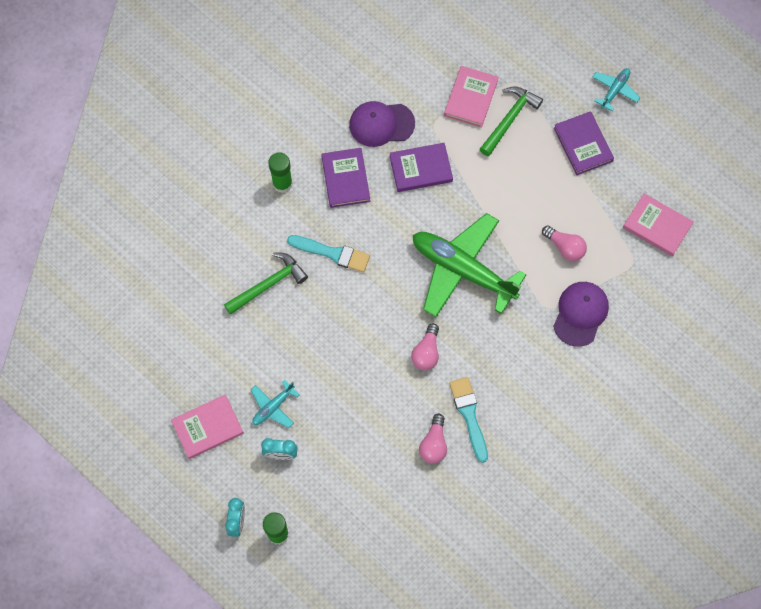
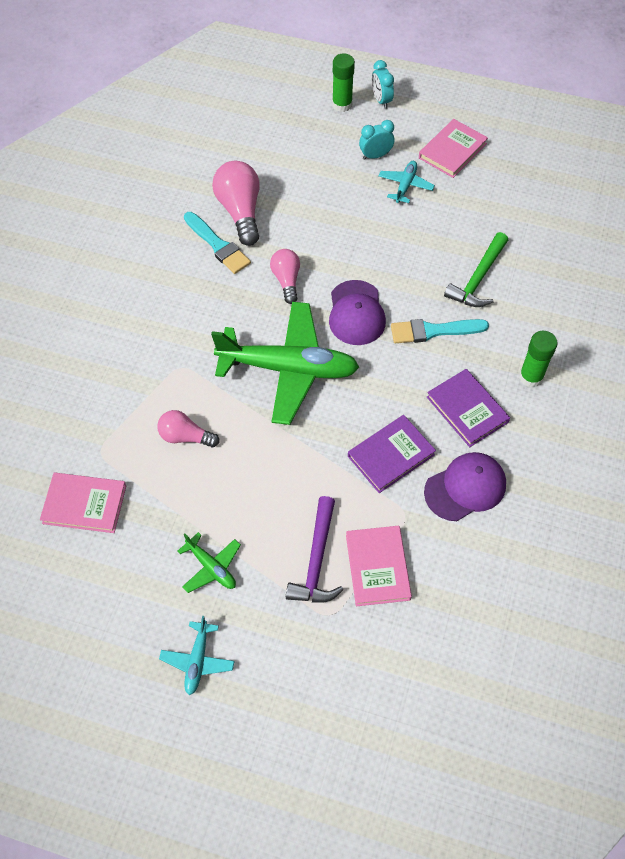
camera: 155 degrees right, 10 degrees down
(434, 444) = (240, 211): pink light bulb -> pink light bulb, size x1.62
(509, 119) = (317, 560): green hammer -> purple hammer
(580, 314) = (141, 376): purple cap -> purple cap (356, 313)
(583, 144) = (211, 567): purple book -> green plane

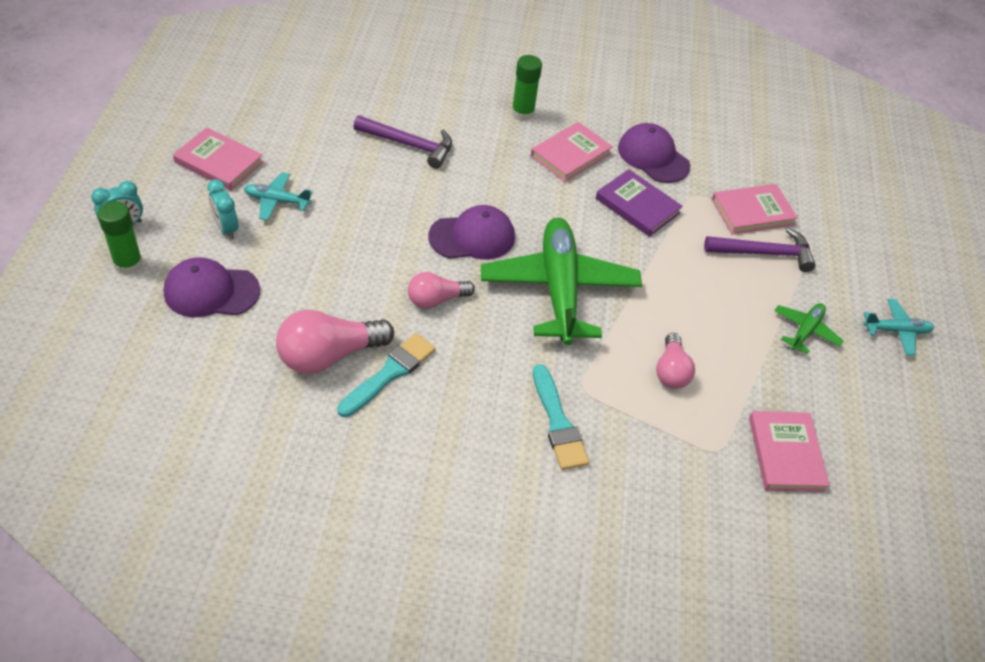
camera: 105 degrees left, 10 degrees down
(311, 148) = (211, 291): none -> purple cap
(433, 331) = (483, 177): turquoise brush -> turquoise brush (558, 423)
(467, 410) = (571, 155): purple book -> pink book
(478, 278) = (409, 145): green hammer -> purple hammer

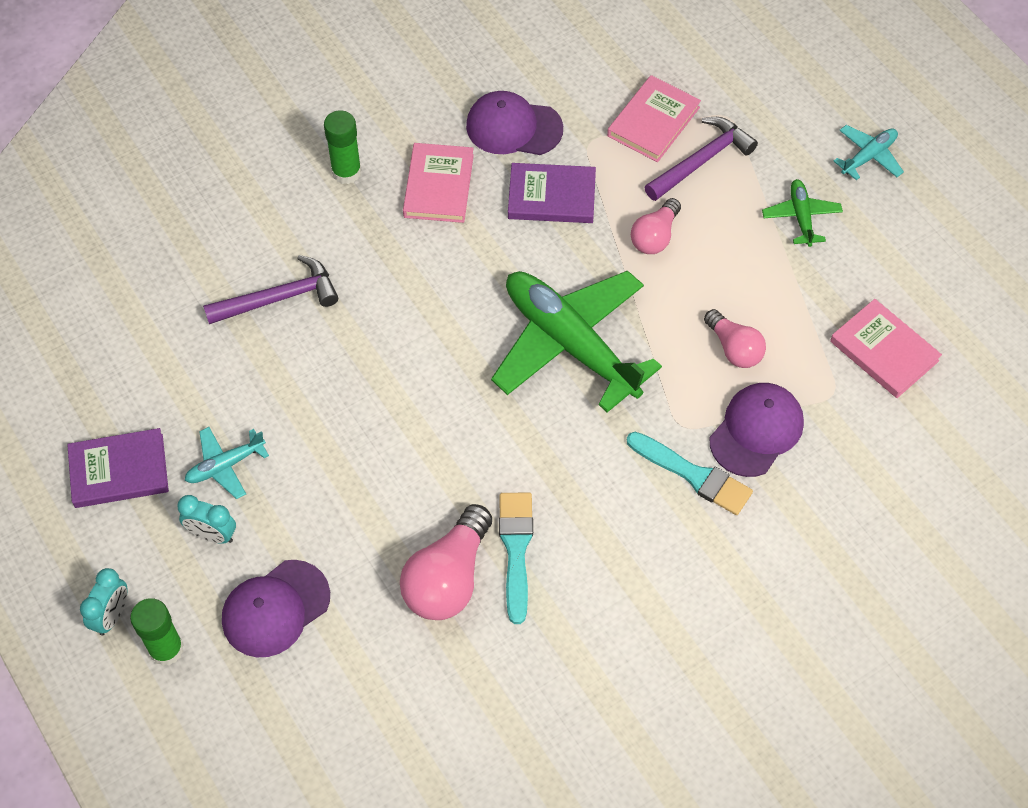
camera: 35 degrees left, 10 degrees up
(219, 162) = (119, 470): pink book -> purple book
(436, 300) = (479, 445): pink light bulb -> pink light bulb (655, 236)
(472, 237) = (443, 352): purple cap -> purple cap (756, 431)

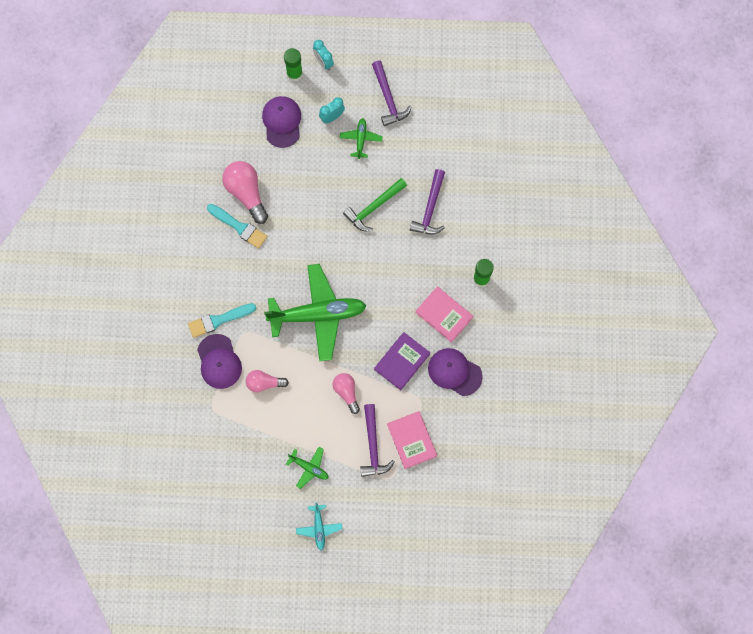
camera: 125 degrees right, 15 degrees up
(119, 470) = (388, 98): purple book -> purple hammer
(225, 466) = (360, 139): turquoise plane -> green plane
(334, 374) = (374, 207): none -> green hammer
(513, 127) = (454, 372): purple cap -> purple cap turned 105 degrees counterclockwise
(884, 351) = (215, 447): pink book -> none

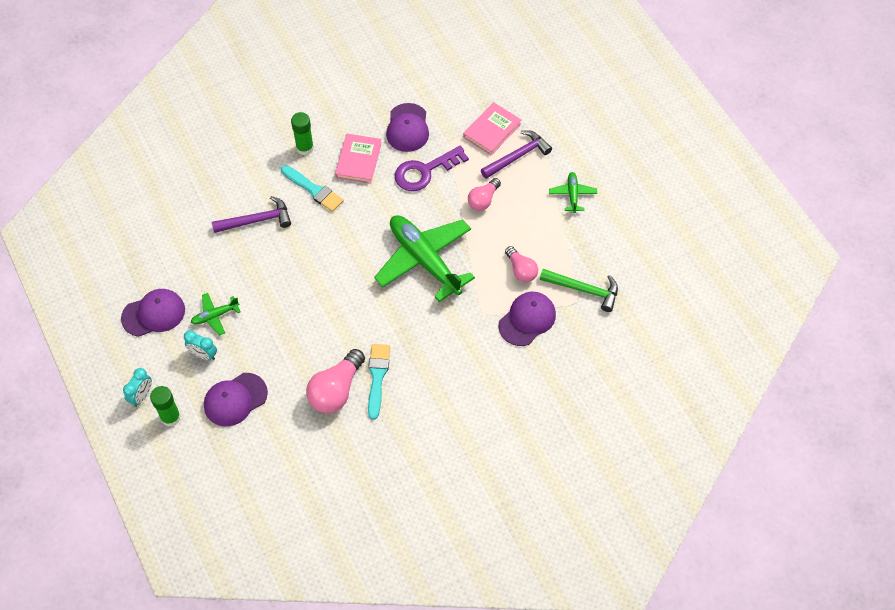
camera: 120 degrees left, 15 degrees down
(218, 320) = (486, 342): turquoise brush -> turquoise brush (313, 190)
(319, 528) = (618, 161): turquoise plane -> none
(374, 207) = (283, 268): green hammer -> green hammer (583, 290)
(388, 98) = (154, 314): purple hammer -> purple cap
(402, 361) = (425, 171): purple book -> purple key

